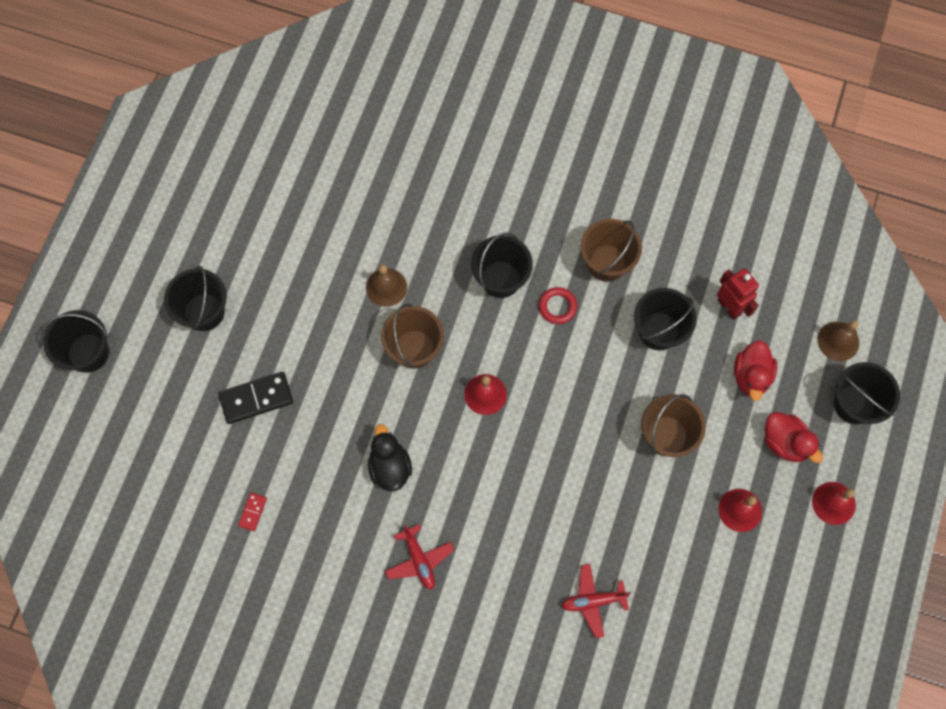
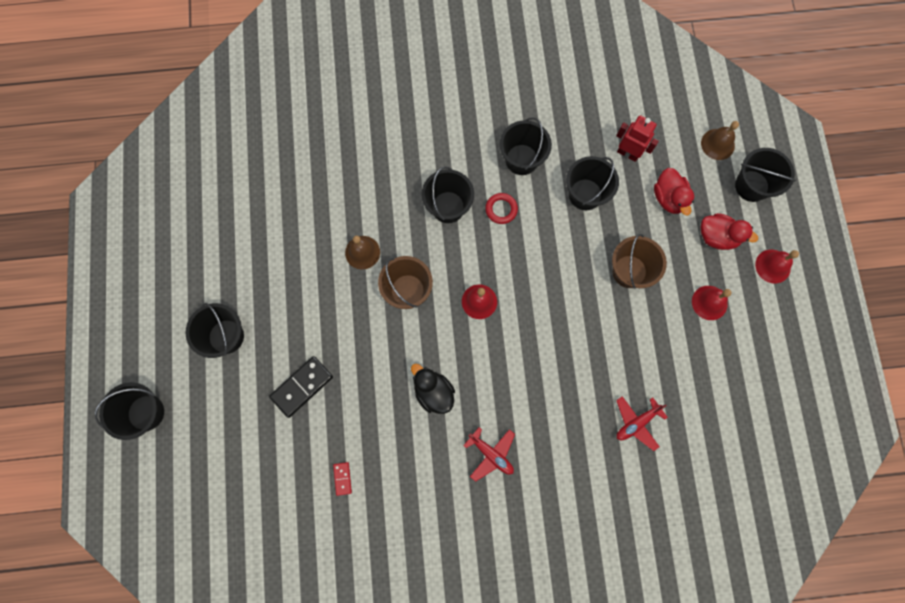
camera: 25 degrees left, 5 degrees up
(606, 263) = (521, 159): brown bucket -> black bucket

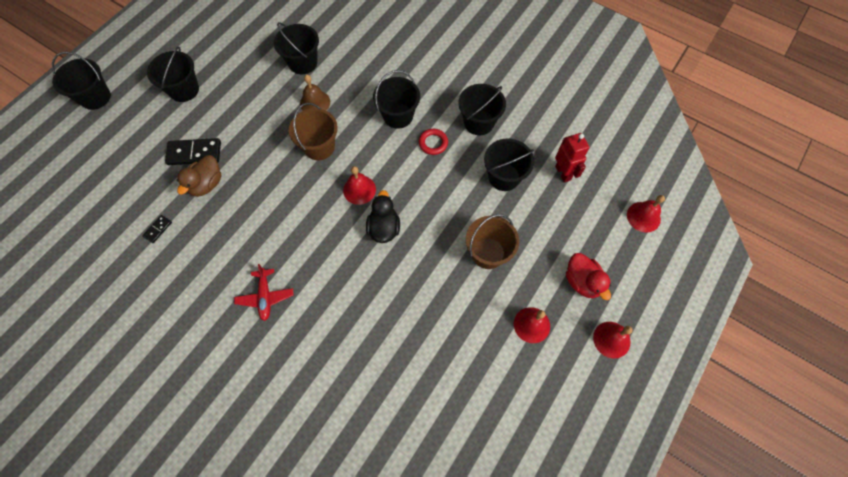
camera: 40 degrees right, 10 degrees down
(342, 478) = (158, 229): red domino -> black domino
(343, 404) = (207, 184): none -> brown duck
(433, 392) = (270, 223): black duck -> black duck (384, 228)
(636, 423) = (390, 365): red plane -> none
(668, 198) = (567, 226): red duck -> none
(717, 144) = (643, 217): brown bell -> red bell
(751, 186) = (646, 266): black bucket -> black bucket (303, 63)

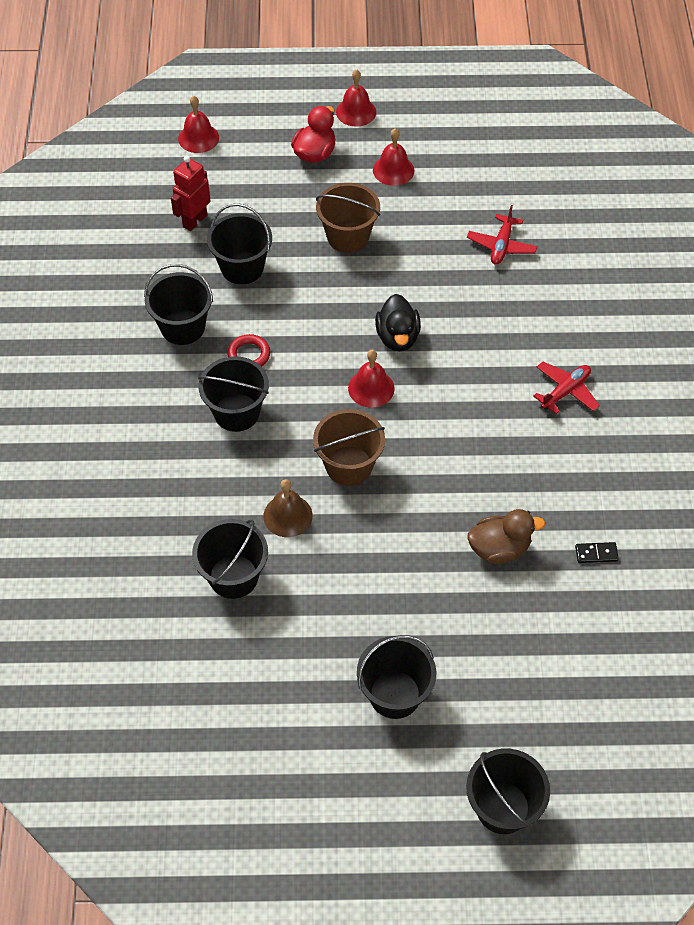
camera: 125 degrees left, 10 degrees down
(194, 153) = (473, 597): black domino -> none
(384, 228) = (397, 337): black duck -> black duck turned 60 degrees counterclockwise
(408, 348) = (501, 246): none -> red plane

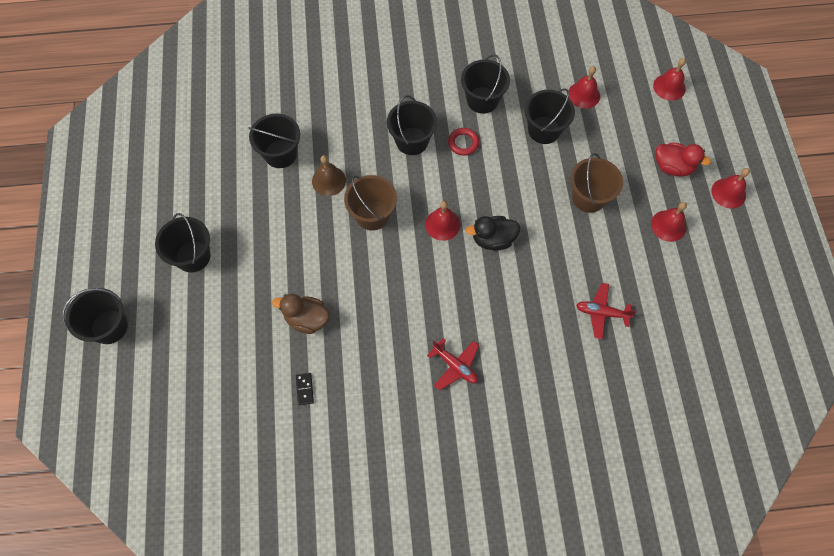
camera: 85 degrees right, 10 degrees up
(194, 221) = (583, 95): red robot -> red bell
(499, 548) = (307, 319): brown duck -> brown duck turned 120 degrees clockwise

